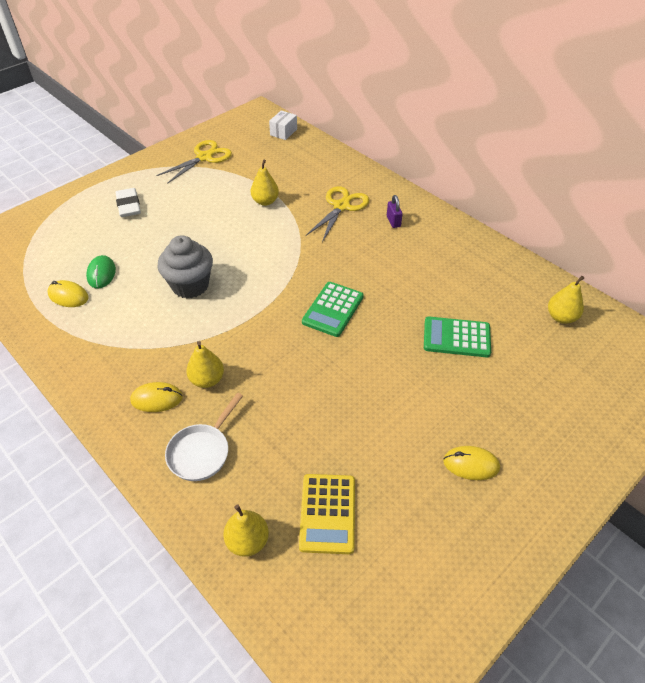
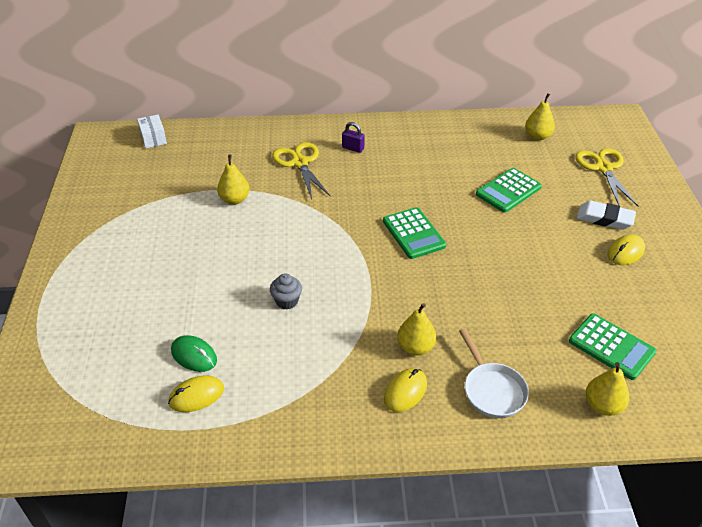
camera: 50 degrees left, 5 degrees down
(129, 206) = (115, 288): white eraser -> white eraser (604, 219)
(190, 285) = (287, 301): grey cupcake -> grey cupcake, size x0.53
(204, 157) = (115, 203): yellow scissors -> yellow scissors (603, 168)
(327, 513) = (611, 347): yellow calculator -> green calculator

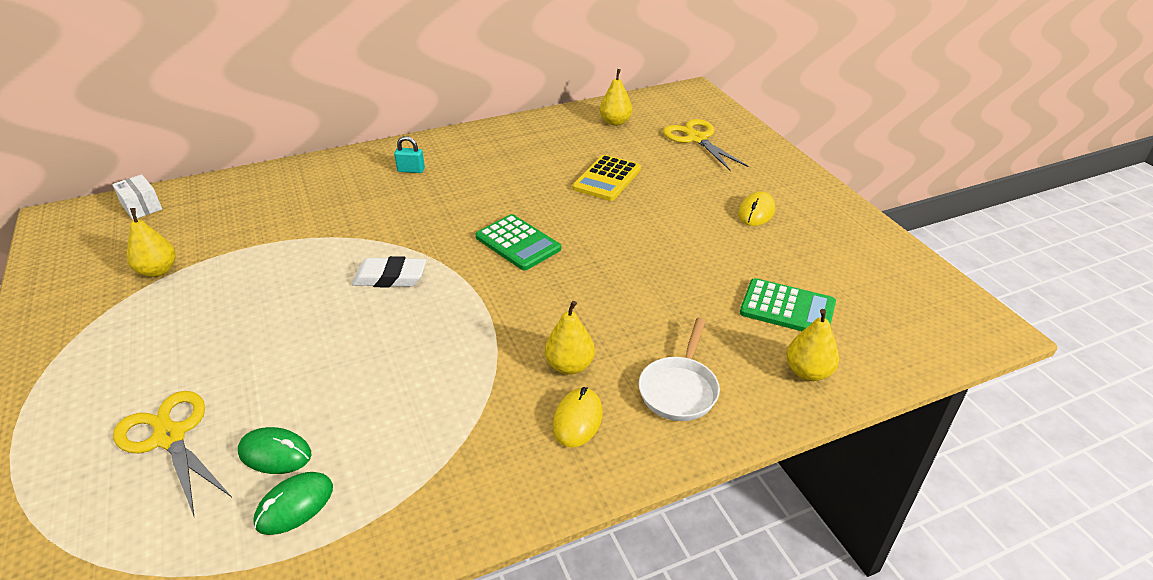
camera: 20 degrees left, 5 degrees down
(196, 396) = (294, 505): yellow mouse -> green mouse
(234, 199) = (276, 253): yellow pear -> yellow pear (158, 271)
(287, 301) = (385, 354): grey cupcake -> none
(300, 163) = (350, 197): yellow scissors -> yellow scissors (170, 437)
(353, 148) = (411, 170): purple padlock -> turquoise padlock
(492, 390) = (679, 389): white pan -> white pan turned 60 degrees clockwise
(508, 191) = (607, 179): green calculator -> yellow calculator
(604, 219) = (720, 185): white eraser -> white eraser (390, 277)

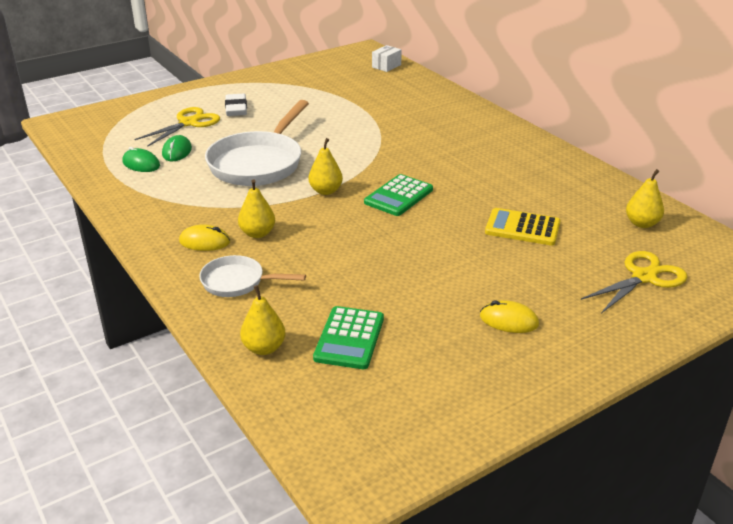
camera: 80 degrees right, 5 degrees down
(158, 271) = (323, 86): yellow pear -> yellow pear (325, 191)
(372, 355) = (259, 163): none -> white pan
(390, 277) = (338, 155): white eraser -> white eraser (236, 109)
(411, 170) = (481, 138): turquoise padlock -> none

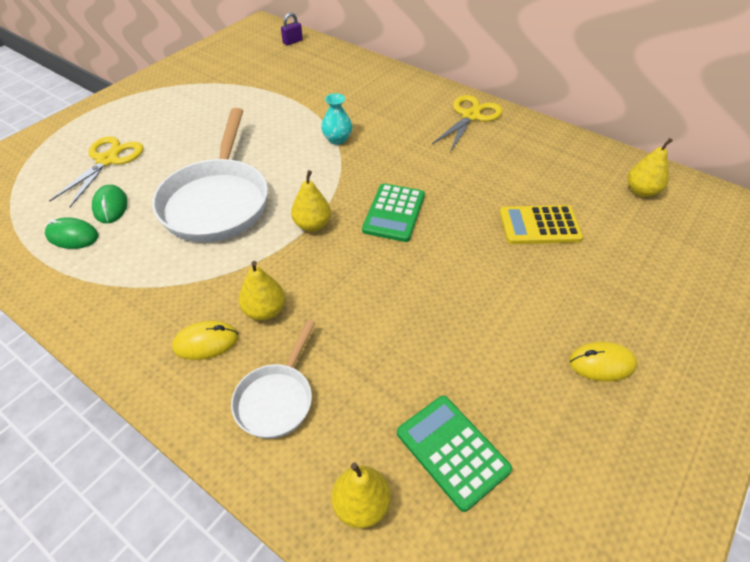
camera: 20 degrees left, 15 degrees up
(236, 109) = (156, 128): white eraser -> none
(237, 282) = (277, 399): white pan -> white pan turned 60 degrees counterclockwise
(349, 338) = (452, 451): green calculator -> green calculator turned 150 degrees clockwise
(382, 140) = (337, 139): none -> turquoise vase
(386, 66) = (292, 42): white box -> purple padlock
(644, 277) = (686, 261): yellow scissors -> yellow scissors (471, 116)

